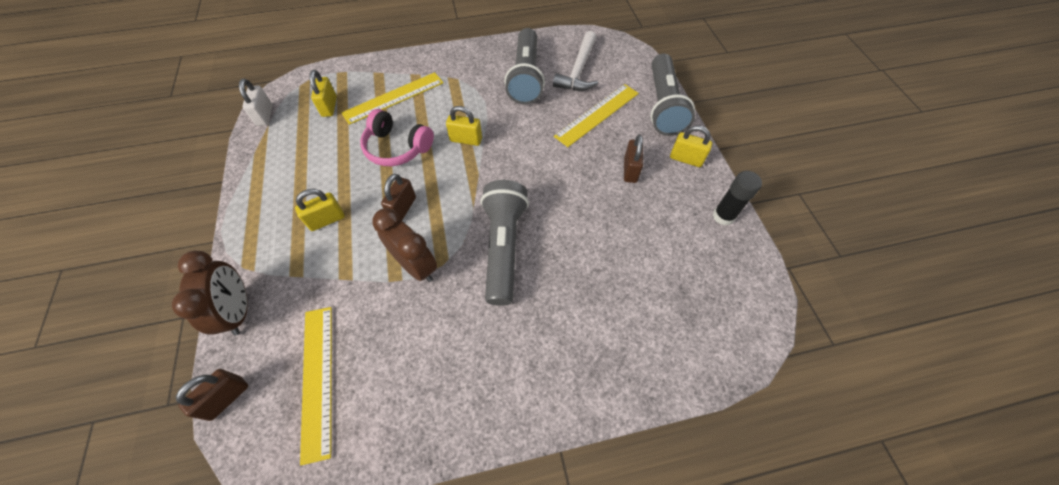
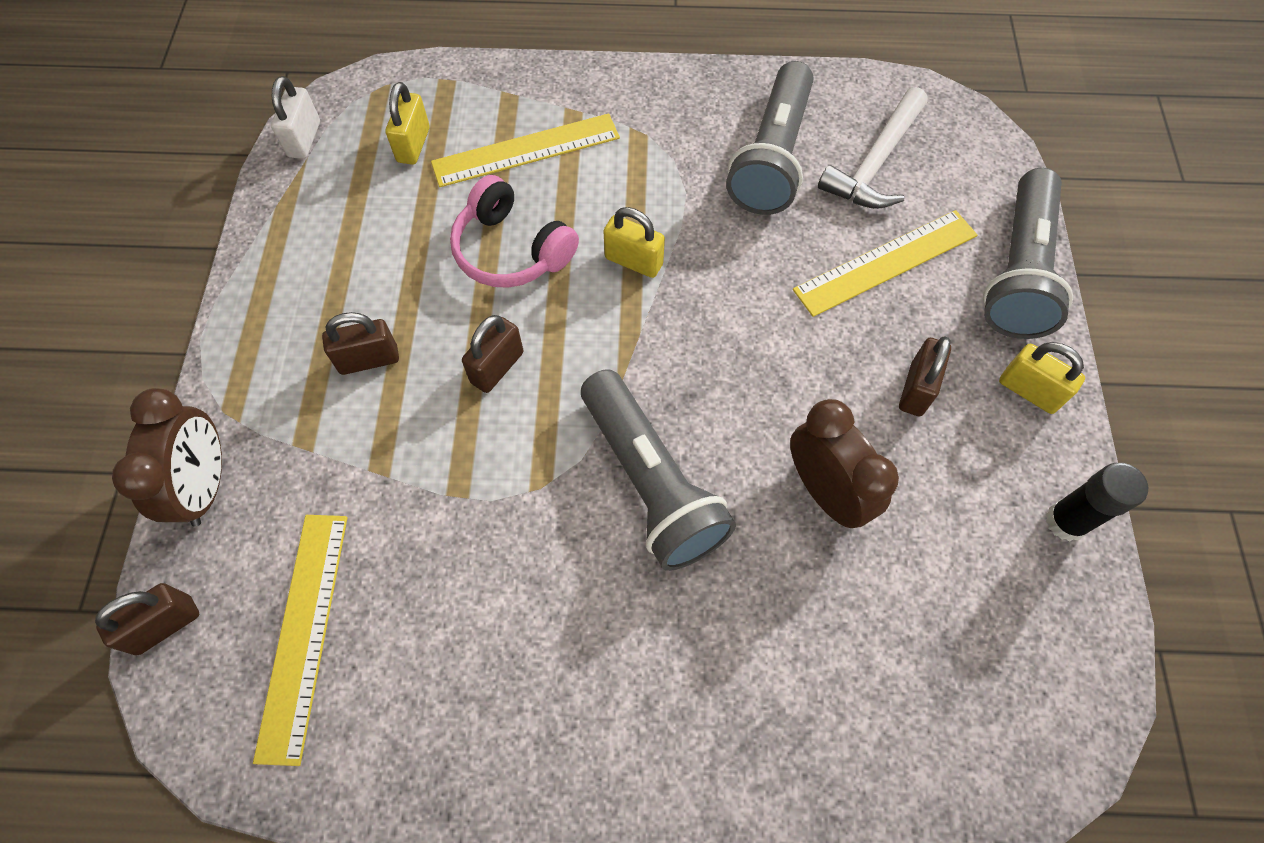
camera: 15 degrees right, 5 degrees up
(327, 220) = (369, 360): yellow padlock -> brown padlock
(416, 266) = (496, 479): brown clock -> brown clock (825, 492)
(503, 247) = (650, 482): grey flashlight -> grey flashlight turned 135 degrees clockwise

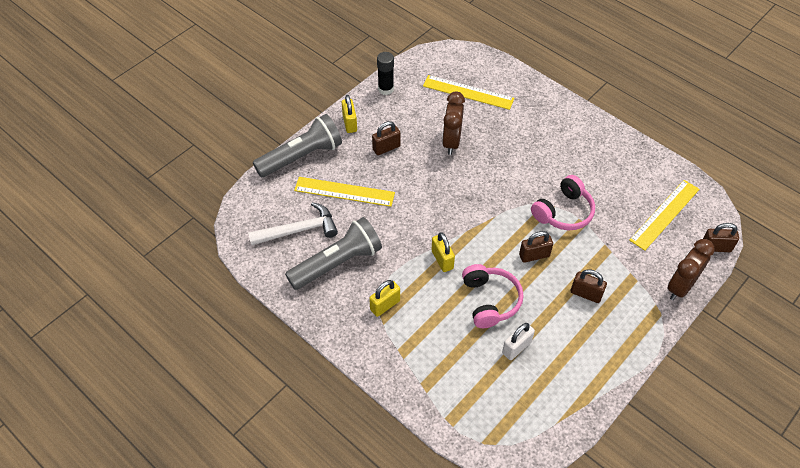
camera: 140 degrees left, 10 degrees down
(304, 139) = (550, 437): white padlock -> white padlock (516, 347)
(413, 145) = (496, 391): yellow padlock -> yellow padlock (385, 305)
(503, 490) = (563, 212): none -> pink headphones
(526, 150) = (443, 347): yellow ruler -> yellow ruler (468, 92)
(650, 482) = (508, 181): grey flashlight -> none

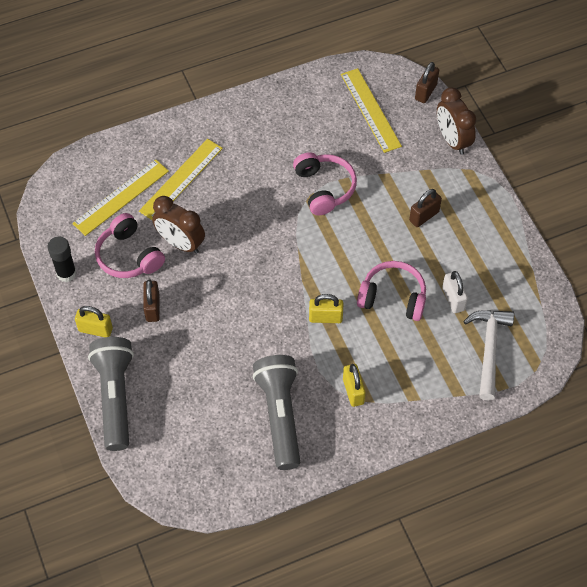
camera: 65 degrees left, 5 degrees up
(298, 230) = (217, 437): white hammer -> white hammer (489, 349)
(344, 191) = (189, 372): yellow ruler -> yellow ruler (181, 179)
(421, 117) = (128, 256): none -> pink headphones
(534, 255) = (361, 237): brown padlock -> none

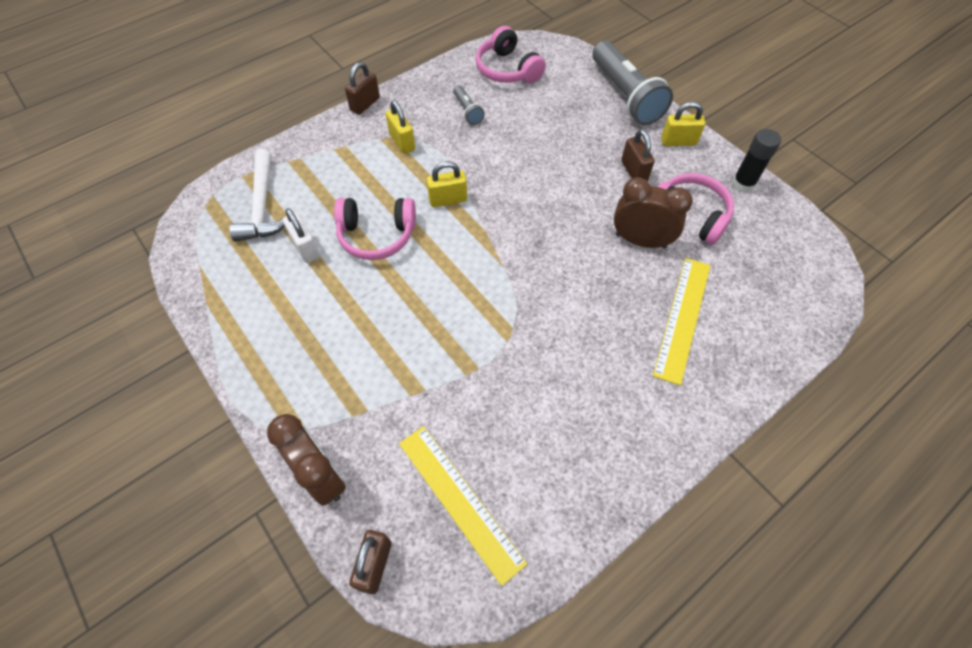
camera: 165 degrees right, 0 degrees up
(121, 197) = (741, 278): yellow ruler -> none
(280, 415) = (467, 111): grey flashlight -> grey flashlight, size x0.46
(324, 188) = (493, 350): pink headphones -> pink headphones (507, 70)
(424, 216) = (352, 342): brown padlock -> brown padlock (365, 104)

